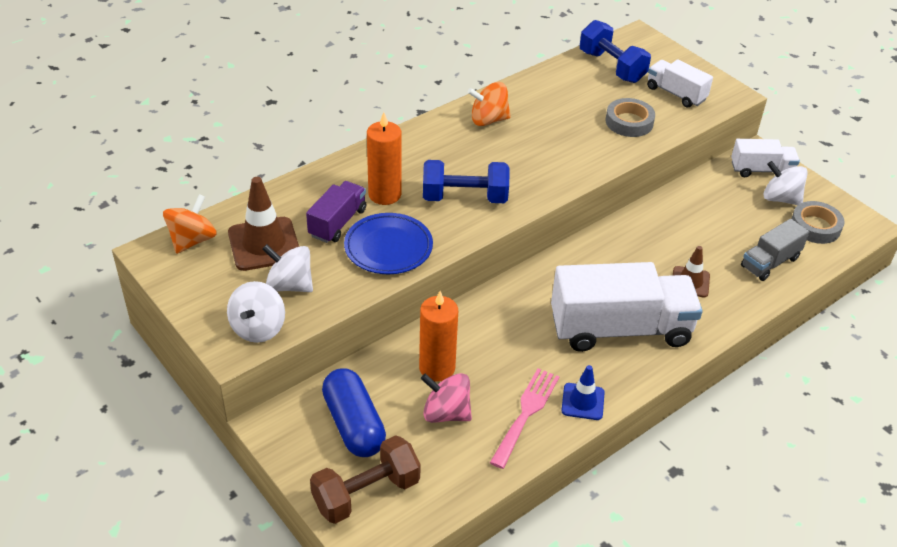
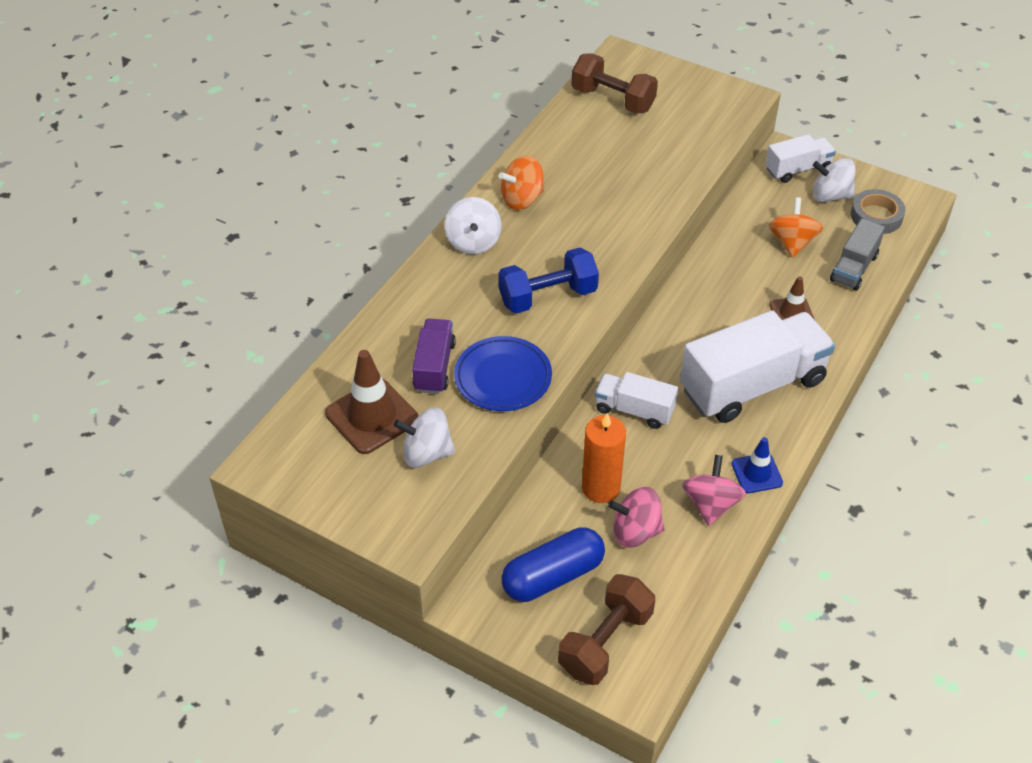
camera: 20 degrees left, 5 degrees up
(192, 240) = (292, 437): orange spinning top -> orange spinning top (792, 243)
(258, 328) = (423, 511): white spinning top -> white spinning top (473, 242)
(354, 424) = (553, 576): blue capsule -> blue capsule turned 75 degrees counterclockwise
(384, 194) = (464, 319): orange candle -> none
(526, 413) = (710, 504): pink fork -> pink spinning top
(612, 67) = (613, 100): blue dumbbell -> brown dumbbell
(629, 122) = (663, 159): grey tape -> none
(676, 93) = (692, 113): white truck -> white truck (634, 410)

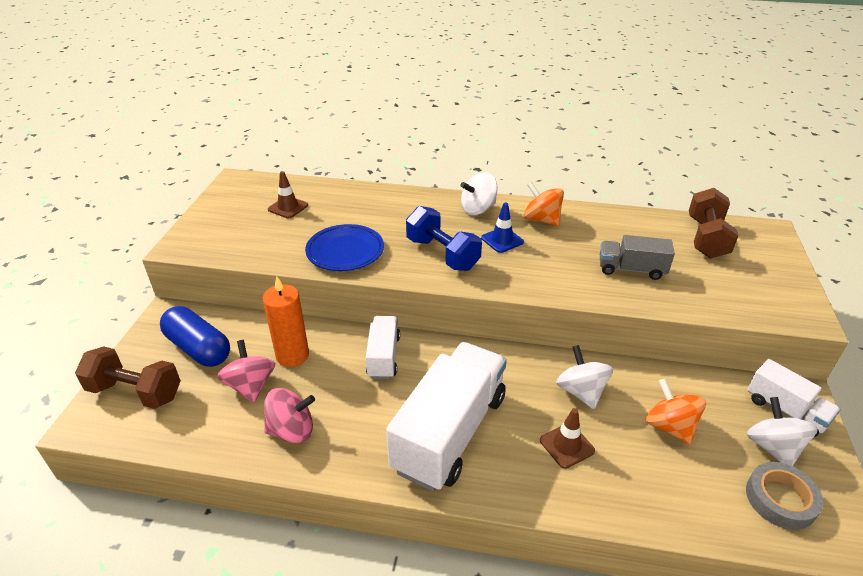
camera: 70 degrees right, 10 degrees down
(372, 416) = (288, 207): brown traffic cone -> brown traffic cone, size x0.60
(426, 453) = (260, 235): white spinning top -> white spinning top (581, 391)
(434, 367) = (343, 221): purple truck -> none
(752, 385) = (450, 432): white truck -> white truck turned 105 degrees counterclockwise
(756, 473) = (339, 458): blue traffic cone -> blue traffic cone (502, 240)
(792, 243) = (669, 426): orange spinning top -> orange spinning top turned 105 degrees counterclockwise
(853, 268) = (675, 491): grey truck -> grey truck (631, 269)

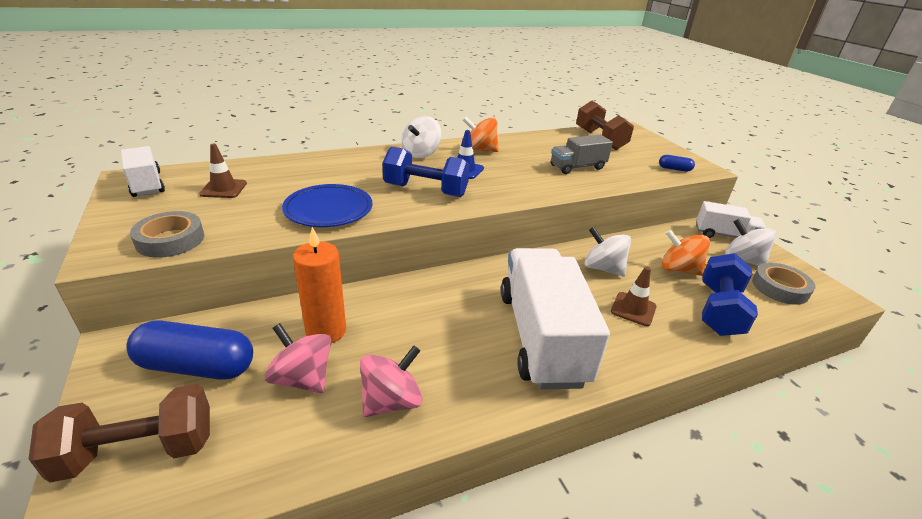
camera: 35 degrees left, 5 degrees down
(222, 246) = (170, 240): none -> grey tape
(383, 357) = (423, 299): white truck -> white truck (147, 184)
(664, 488) = (719, 310): none -> blue dumbbell
(759, 306) = (674, 169): none -> blue capsule

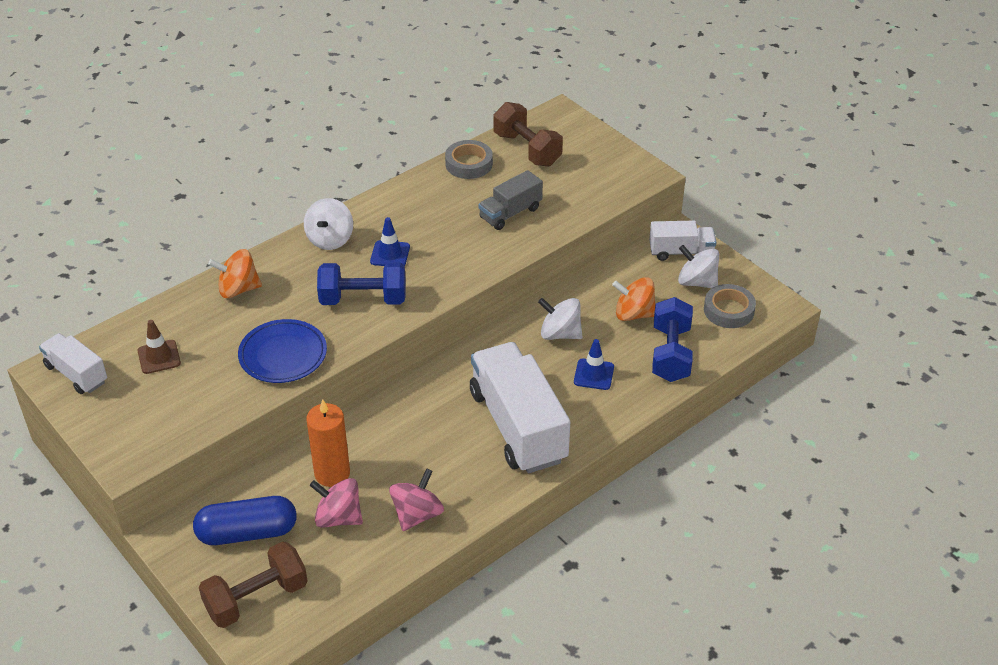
camera: 15 degrees left, 10 degrees up
(170, 240) = (166, 432): grey tape -> grey tape (469, 164)
(479, 151) = (393, 214): orange spinning top -> orange spinning top (238, 289)
(633, 309) = (593, 374): brown traffic cone -> blue traffic cone
(674, 169) = (616, 185): blue capsule -> none

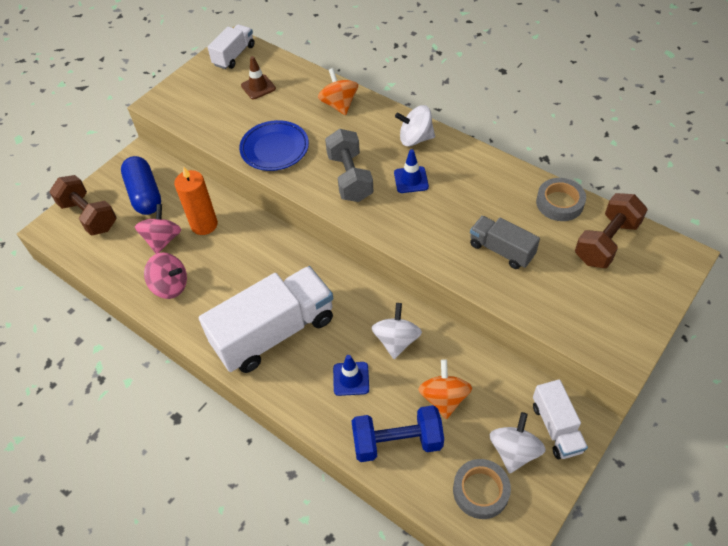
camera: 80 degrees right, 10 degrees up
(363, 299) = (350, 177): blue dumbbell -> grey dumbbell

